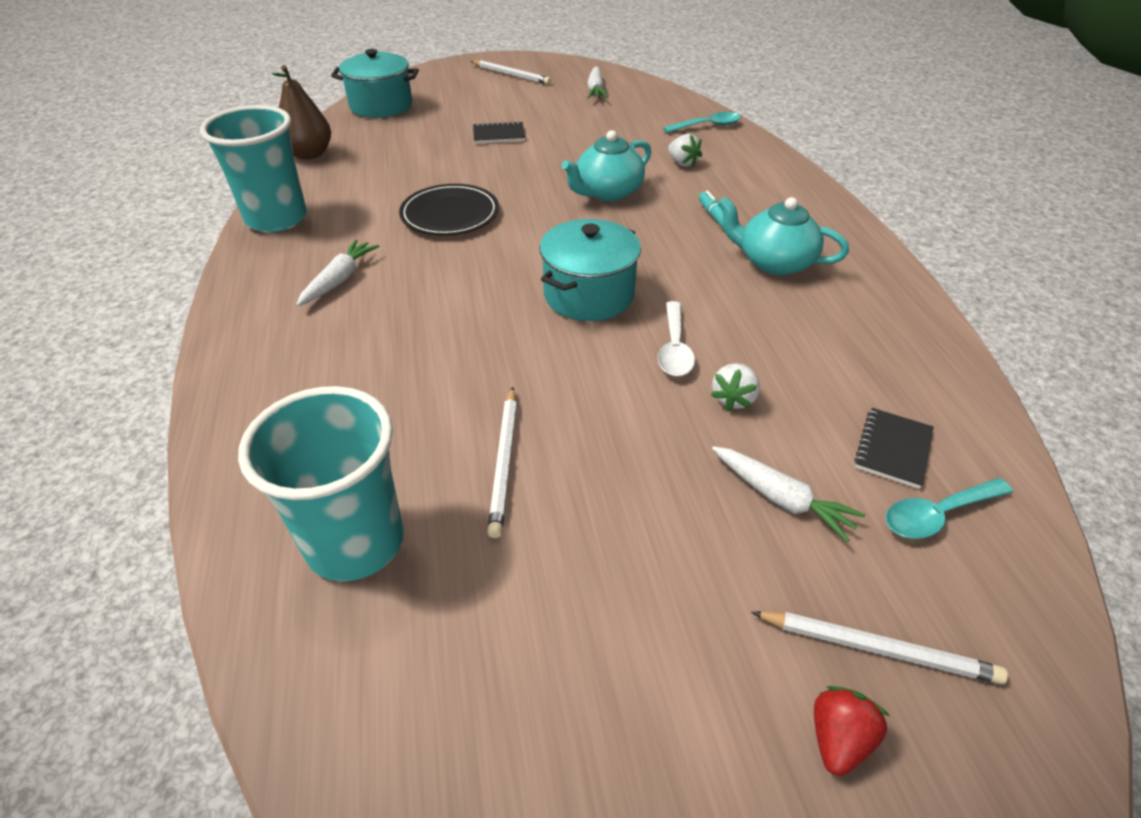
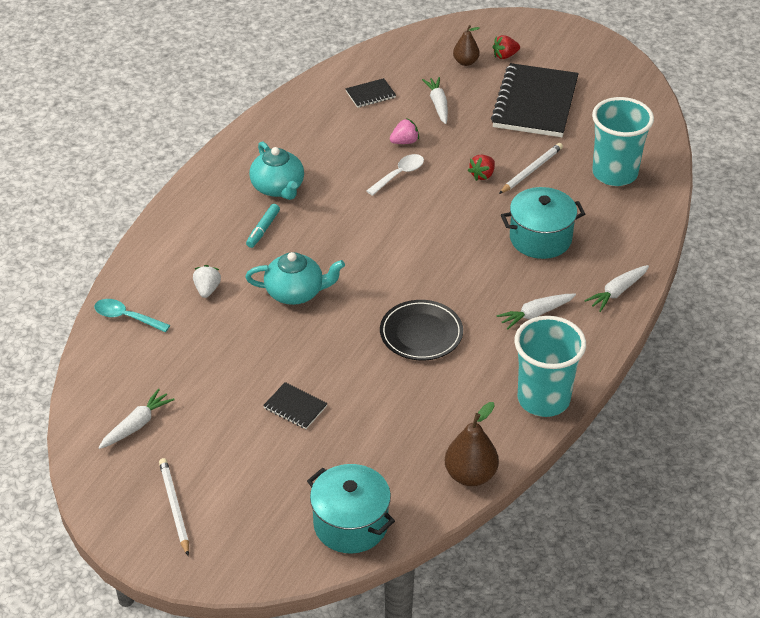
camera: 140 degrees left, 0 degrees up
(245, 349) = (617, 292): none -> white carrot
(568, 410) = (482, 175): none -> red strawberry
(588, 295) = (404, 225): turquoise pot -> turquoise pot (540, 238)
(634, 623) = (535, 103): none -> black notebook
(733, 399) = (404, 142): white strawberry -> pink strawberry
(877, 648) = (465, 62): white pencil -> brown pear
(937, 514) = (390, 73): turquoise spoon -> none

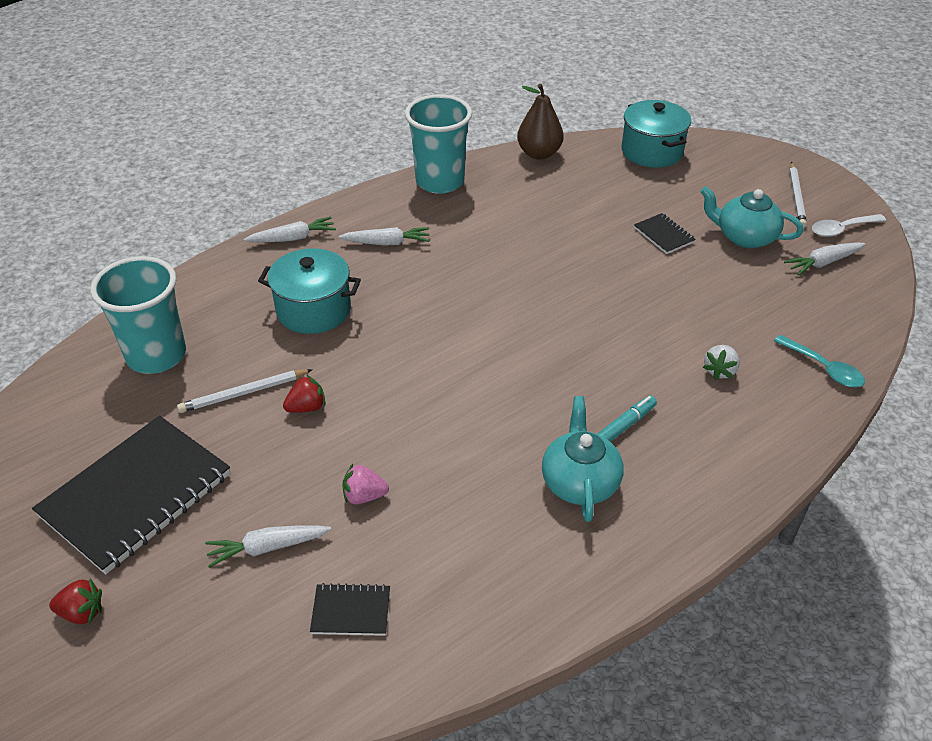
camera: 155 degrees left, 0 degrees up
(295, 292) = (617, 336): turquoise teapot -> turquoise teapot (745, 237)
(399, 175) = (408, 445): white spoon -> white spoon (842, 229)
(421, 333) = (509, 259): black plate -> none
(438, 104) = (267, 548): white carrot -> white carrot turned 60 degrees clockwise
(465, 62) = (152, 624): brown pear -> none

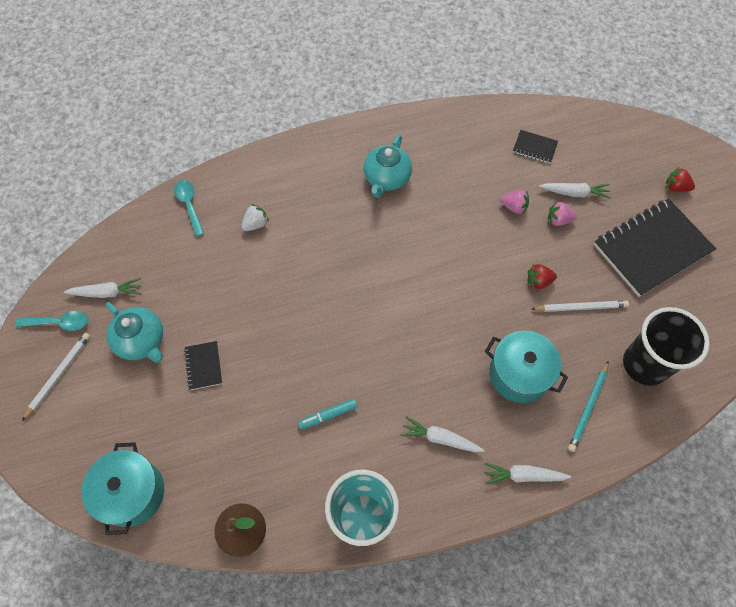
camera: 160 degrees left, 20 degrees up
(156, 355) = (645, 364): turquoise cup -> black cup
(227, 302) = (588, 407): none -> turquoise pencil
(289, 496) = (558, 220): none -> pink strawberry
(625, 425) = (340, 205): turquoise marker -> turquoise marker (328, 415)
(842, 229) = (59, 323): white spoon -> turquoise spoon

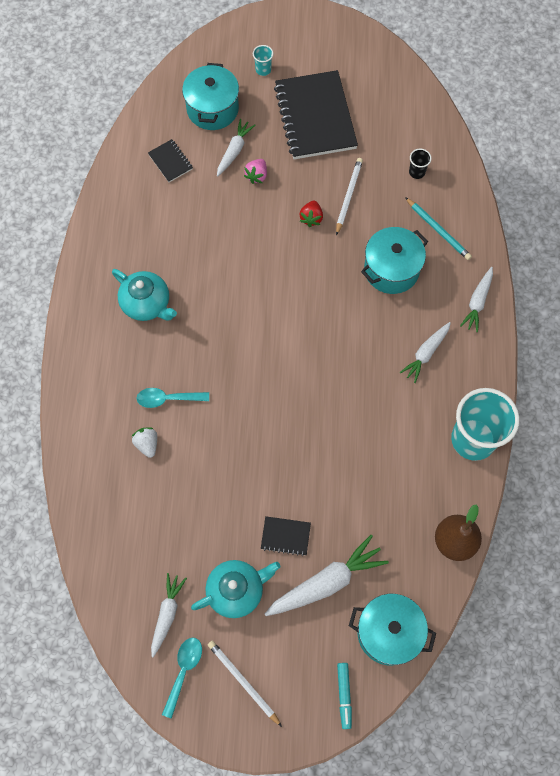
camera: 70 degrees left, 5 degrees up
(168, 417) = (326, 582): none -> white carrot
(189, 205) = (95, 504): turquoise spoon -> turquoise spoon (168, 399)
(328, 415) = (374, 438): turquoise marker -> turquoise marker (344, 695)
(514, 207) = (227, 206): pink strawberry -> none
(534, 148) = (170, 162): black notebook -> black notebook turned 75 degrees counterclockwise
(607, 161) = (212, 109): none -> turquoise pot
(645, 364) = (417, 172): black cup -> black cup, size x0.40
(676, 187) = (263, 70): red strawberry -> turquoise cup

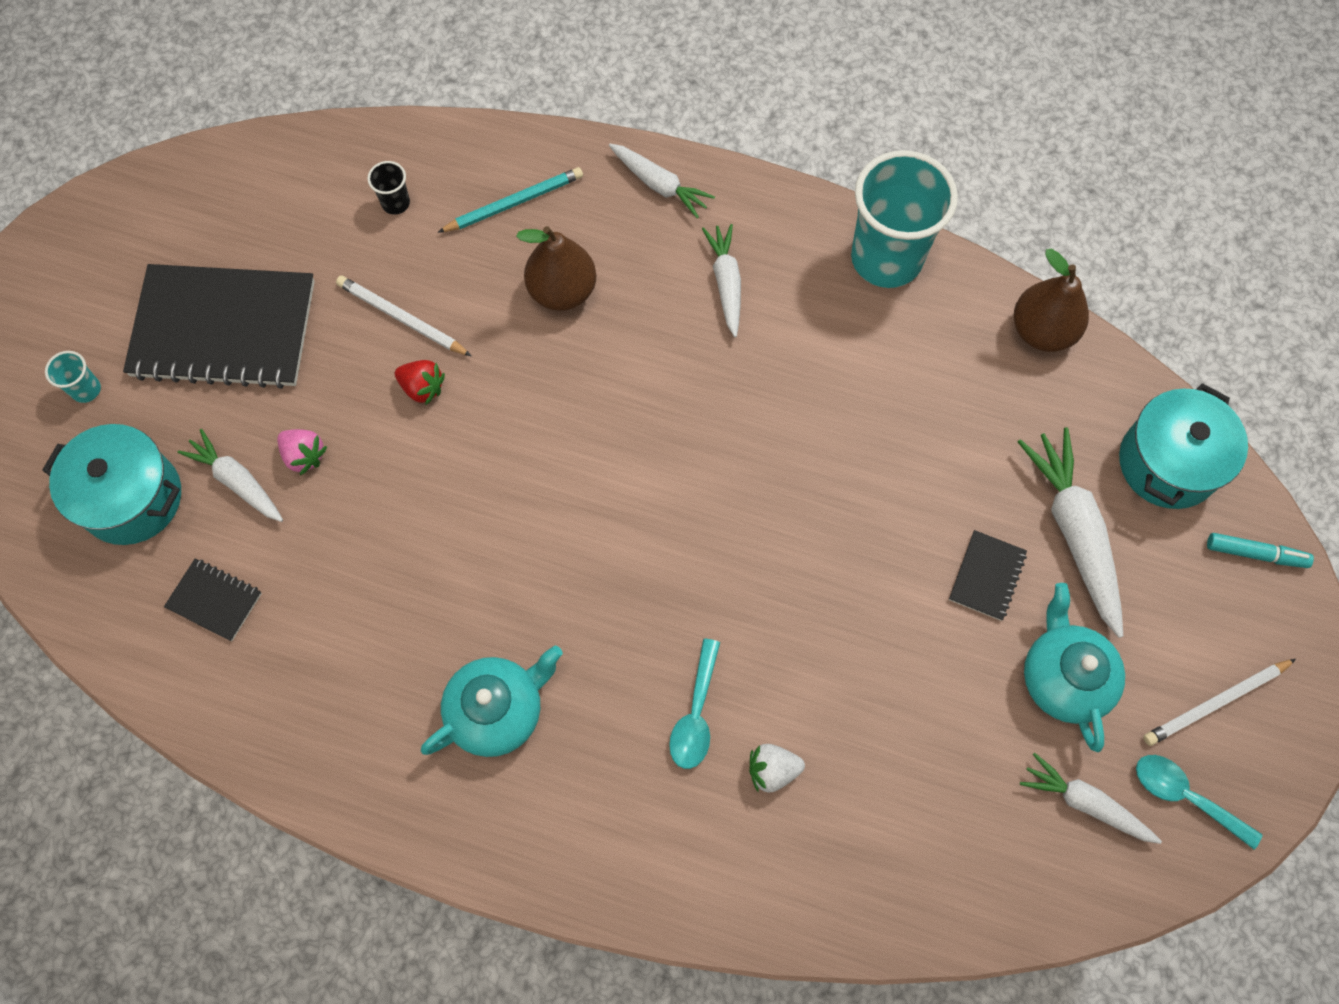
camera: 75 degrees left, 0 degrees up
(170, 162) = (214, 600): black notebook -> black notebook turned 45 degrees clockwise
(391, 270) = (562, 291): turquoise pot -> brown pear
(426, 353) = (726, 283): white carrot -> white carrot turned 150 degrees counterclockwise

